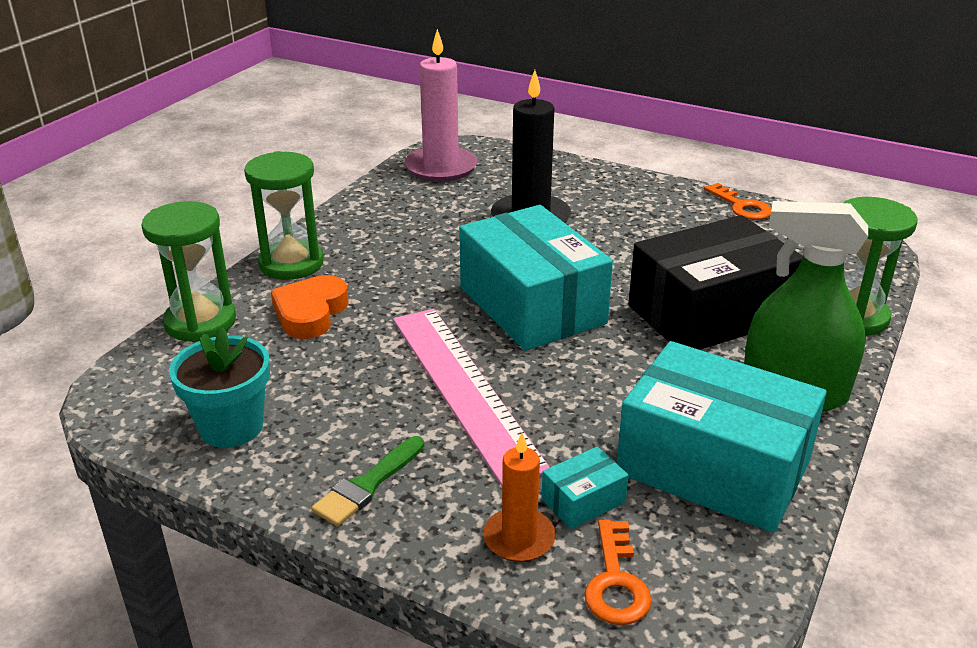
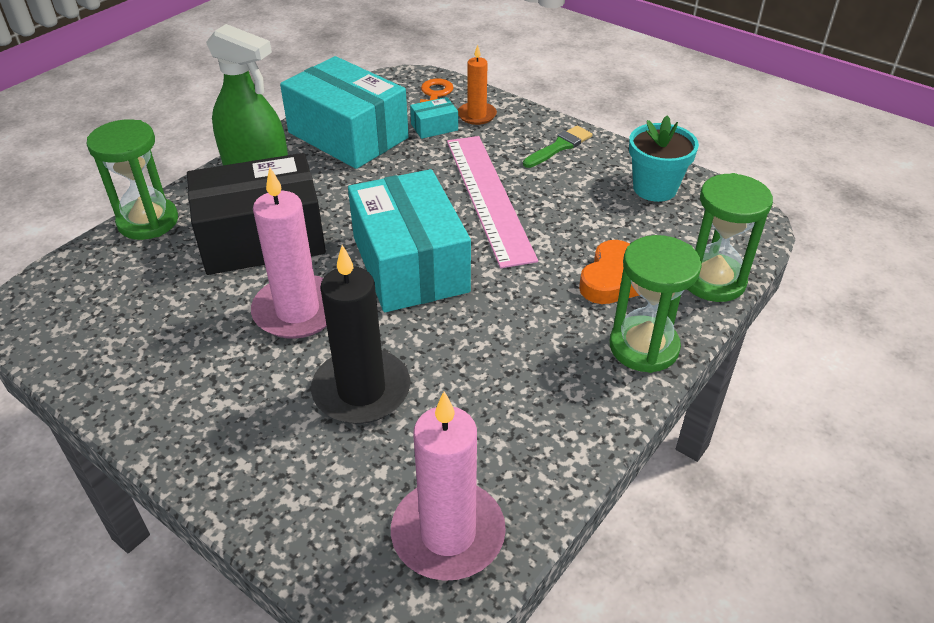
camera: 170 degrees left, 10 degrees up
(619, 259) = (297, 311): none -> pink candle
(741, 207) = (99, 378): orange key -> none

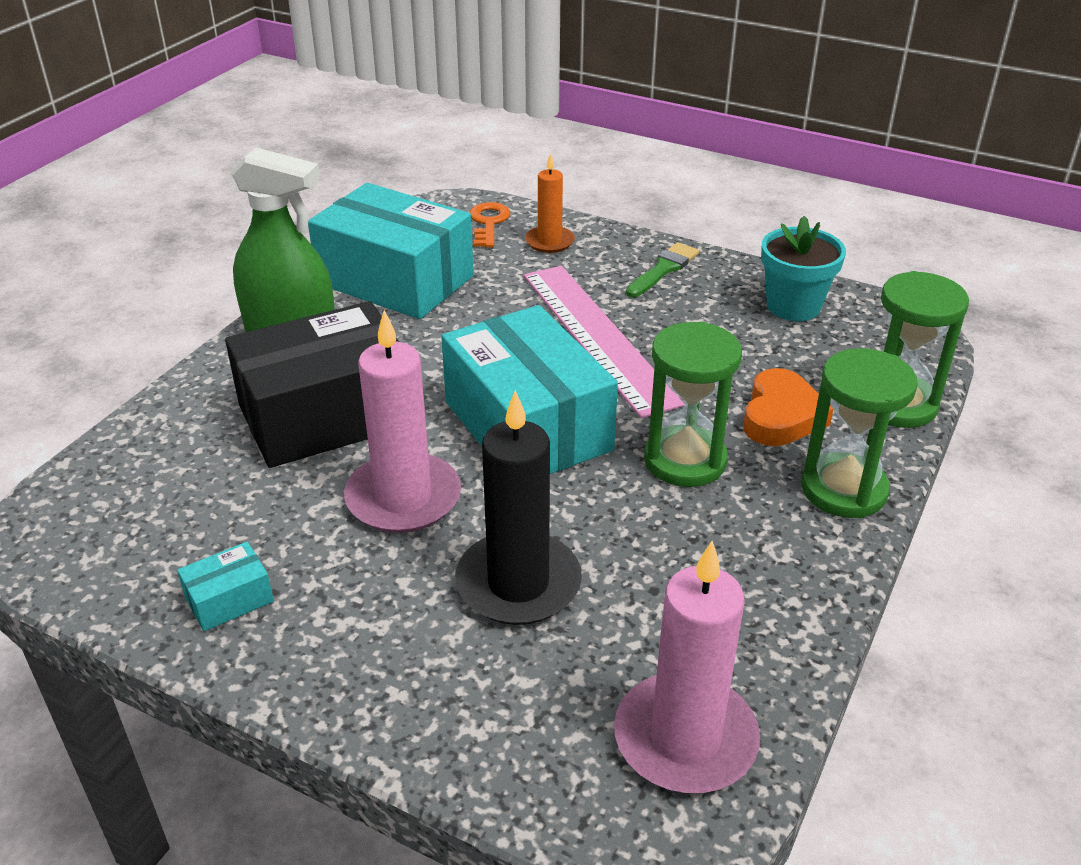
camera: 10 degrees left, 5 degrees down
(148, 221) = (167, 411): green hourglass -> green hourglass (685, 460)
(434, 127) = (502, 260): turquoise box -> turquoise box (229, 599)

